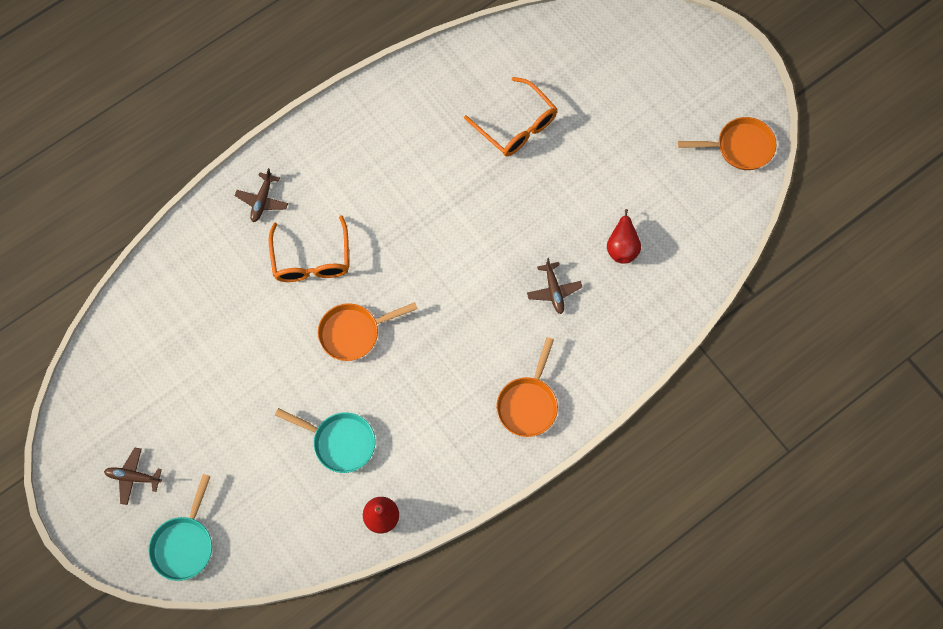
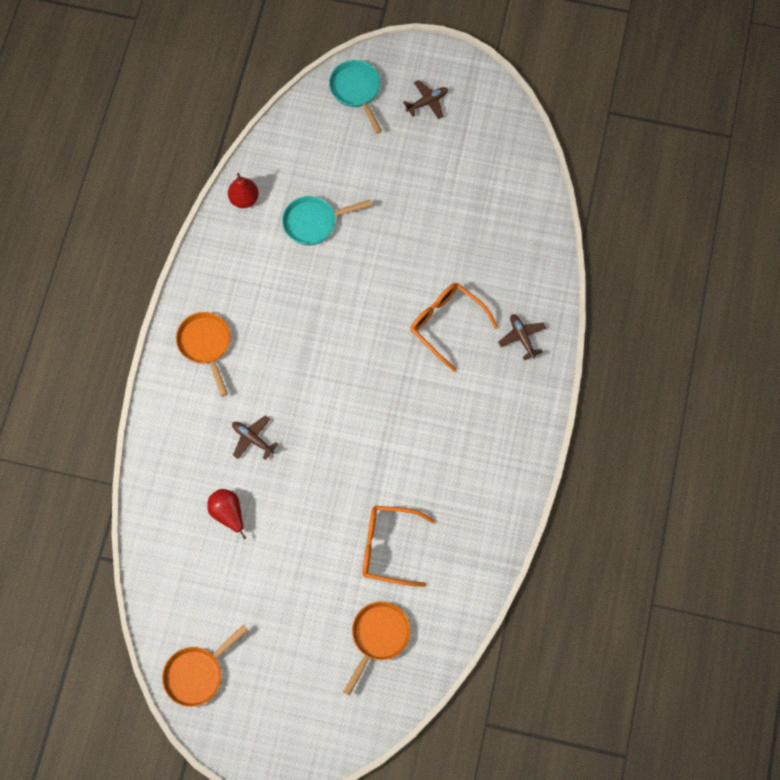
camera: 140 degrees right, 0 degrees up
(354, 333) = (370, 298): orange pan -> orange pan (378, 637)

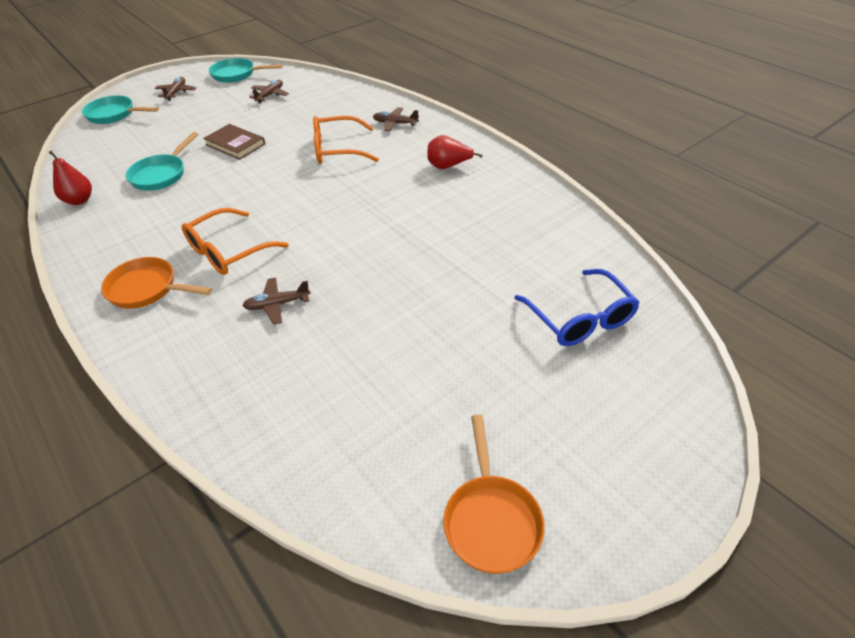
camera: 50 degrees left, 25 degrees down
(228, 513) = (327, 367): red pear -> red pear (448, 166)
(378, 637) = (580, 318): orange pan -> blue glasses
(388, 547) = (490, 266): orange glasses -> orange glasses (228, 251)
(392, 236) = (235, 144): none -> brown book
(486, 188) = (270, 95): none -> brown plane
(497, 121) = (237, 74): none -> turquoise pan

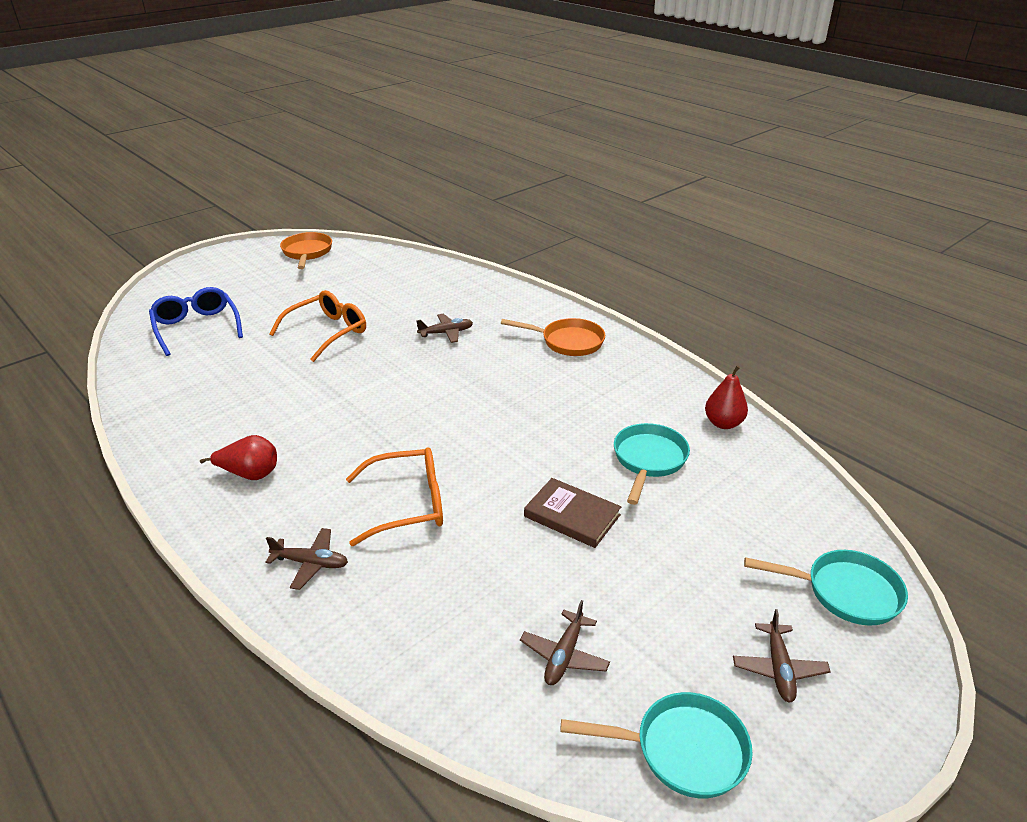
camera: 175 degrees right, 10 degrees down
(228, 251) = (508, 371): orange glasses -> orange glasses (327, 332)

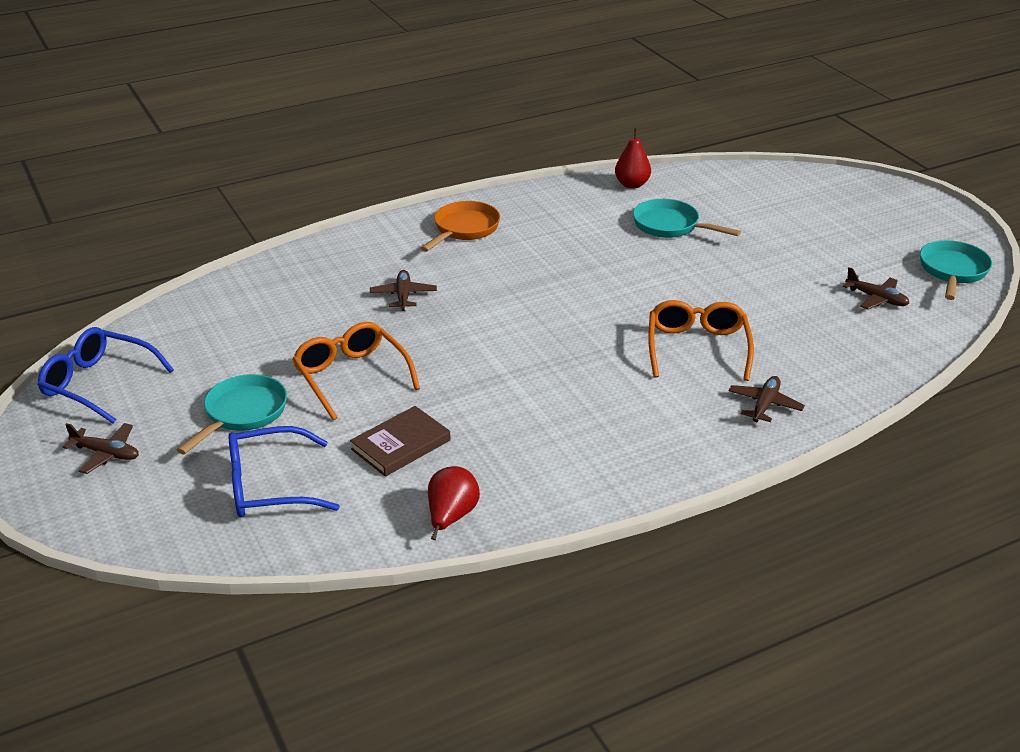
camera: 75 degrees left, 0 degrees up
(250, 474) = (624, 439): red pear -> red pear (451, 517)
(307, 253) = (98, 383): orange pan -> blue glasses
(572, 516) = (731, 271): brown book -> brown book (401, 445)
(778, 668) = (891, 226): brown plane -> brown plane (106, 454)
(845, 592) = (829, 188): turquoise pan -> turquoise pan (242, 414)

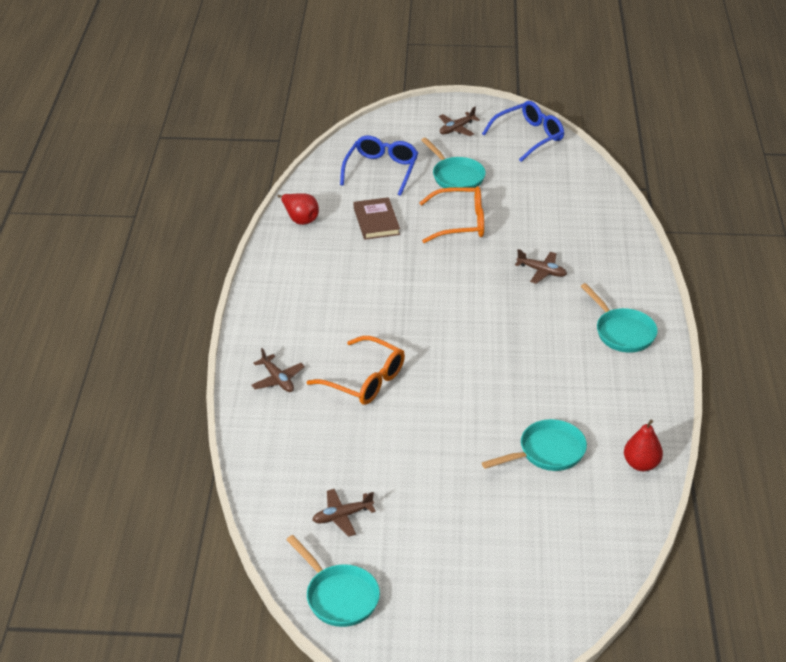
camera: 120 degrees right, 5 degrees up
(464, 229) = (622, 332): orange pan -> turquoise pan

